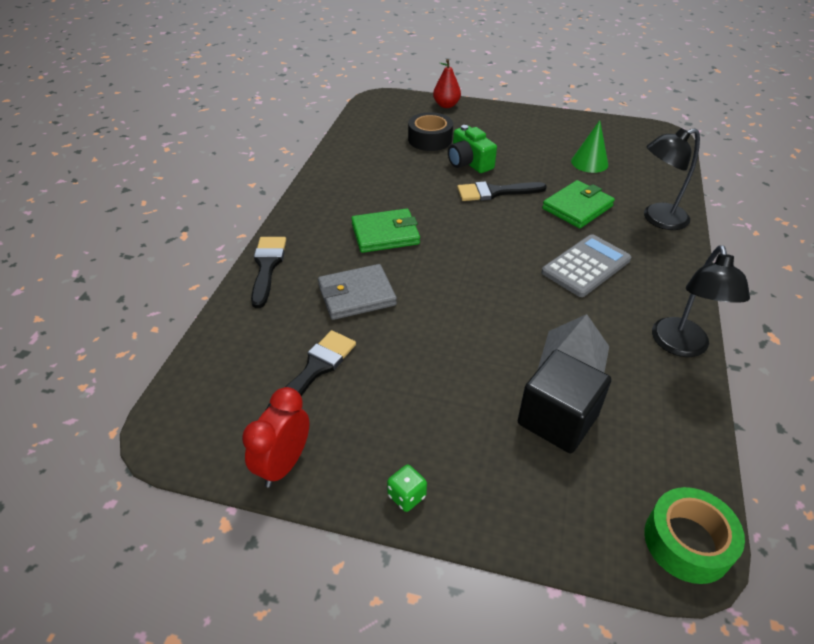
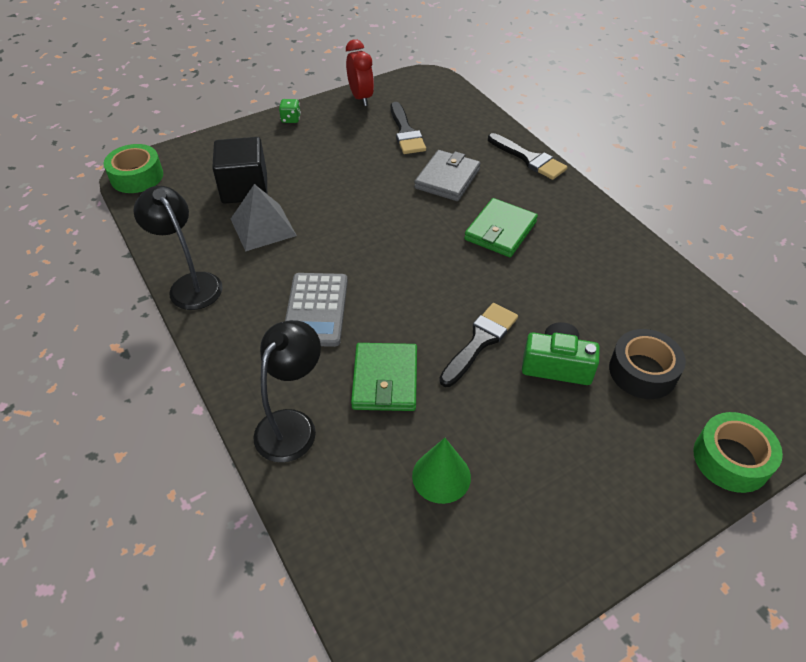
camera: 135 degrees right, 5 degrees up
(446, 105) = (731, 459): red pear -> green tape

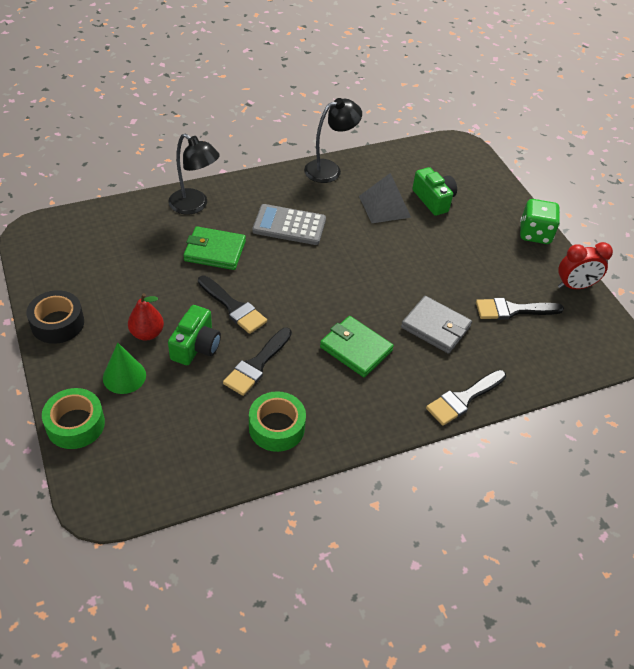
camera: 95 degrees right, 0 degrees up
(137, 176) = (454, 146): green tape -> green tape (277, 427)
(244, 188) = (433, 200): black cube -> green camera
(291, 119) = (535, 234): green dice -> green dice, size x1.89
(441, 476) = (130, 265): green cone -> green cone (124, 376)
(558, 305) = (257, 364): none -> black brush
(559, 421) = (147, 333): none -> red pear
(642, 371) = (172, 398): black tape -> black tape (57, 323)

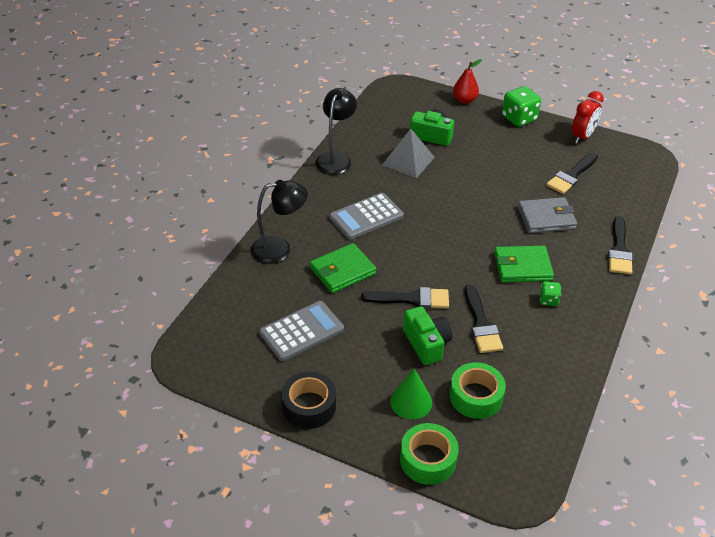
camera: 40 degrees left, 5 degrees down
(126, 271) = (301, 331): none -> grey calculator
(147, 333) = (382, 361): red pear -> red pear (464, 100)
(277, 427) = (549, 352): green tape -> green tape (476, 396)
(338, 389) = (548, 300): none -> green dice

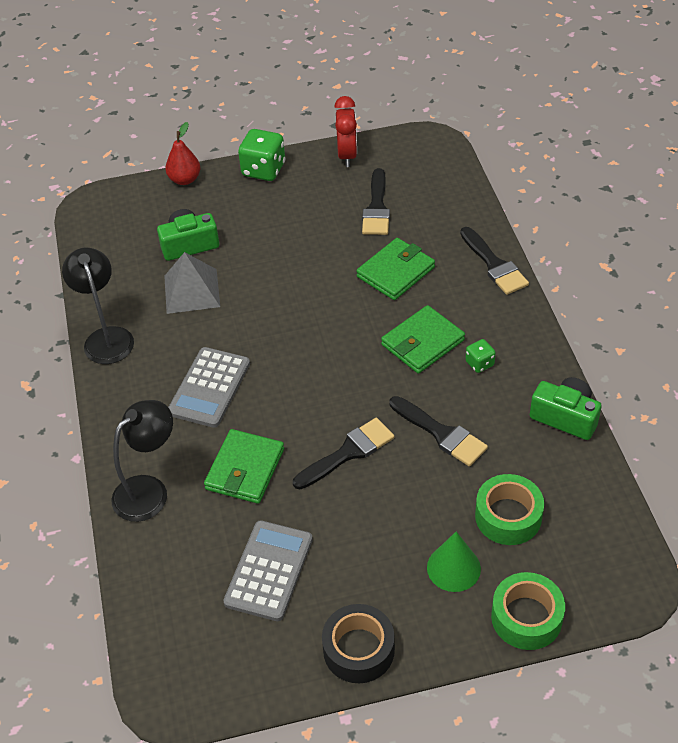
camera: 35 degrees left, 5 degrees up
(426, 343) = (409, 492): green camera -> green camera (565, 417)
(546, 218) = (396, 272): grey wallet -> green wallet

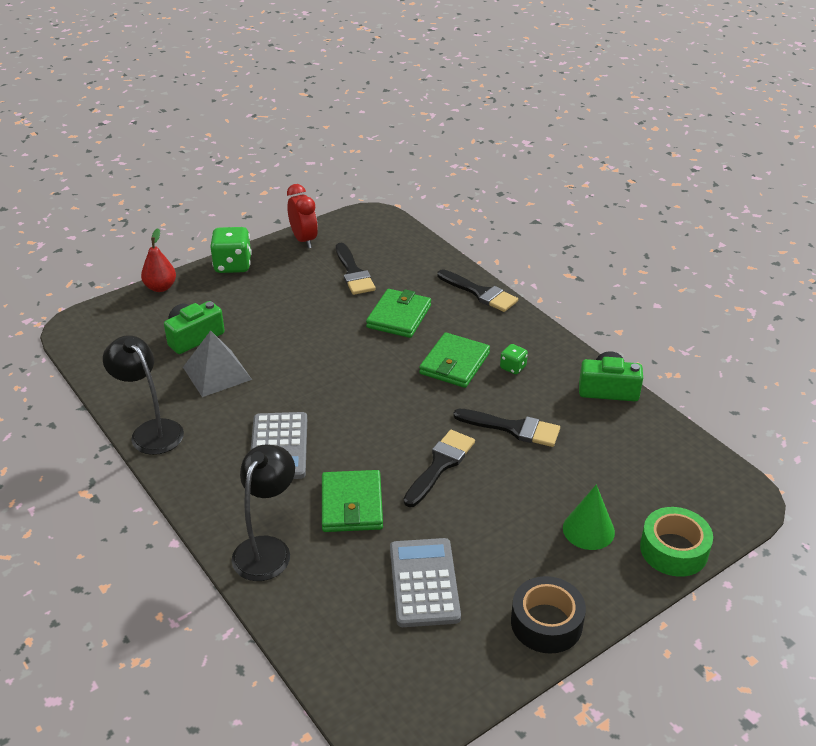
camera: 25 degrees left, 10 degrees down
(508, 516) = (609, 476): green tape -> none

